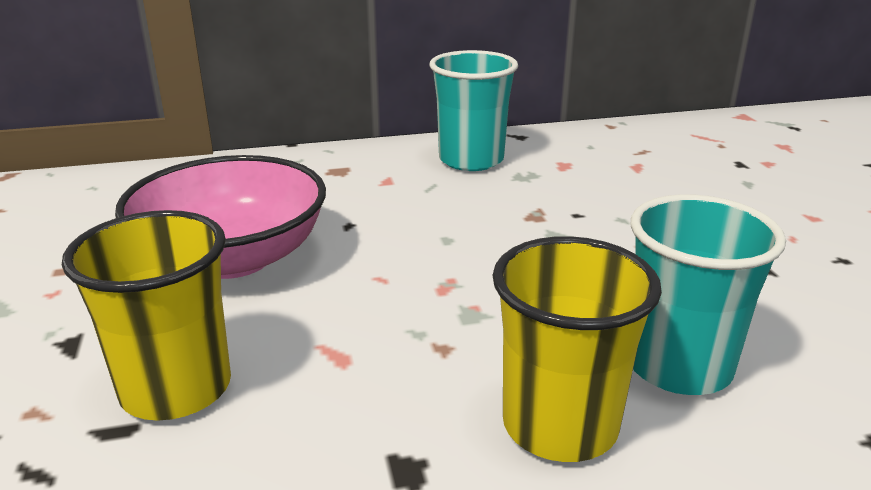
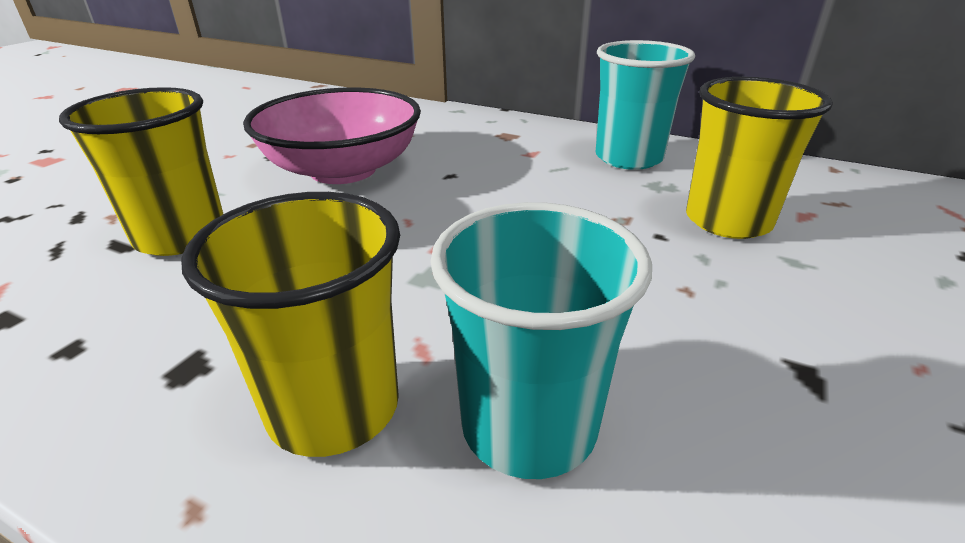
camera: 40 degrees right, 5 degrees up
(602, 187) = (728, 221): none -> yellow cup

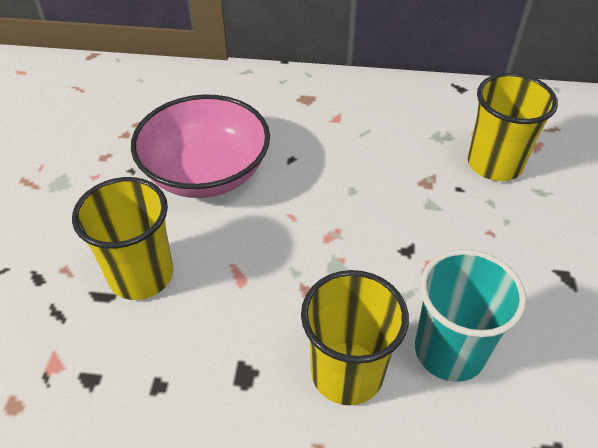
camera: 20 degrees left, 15 degrees up
(628, 158) = (408, 109): turquoise cup -> none

